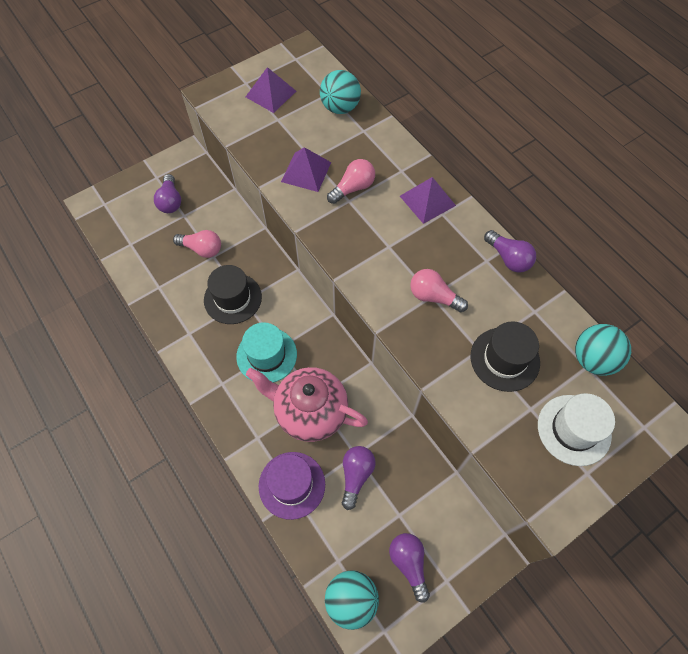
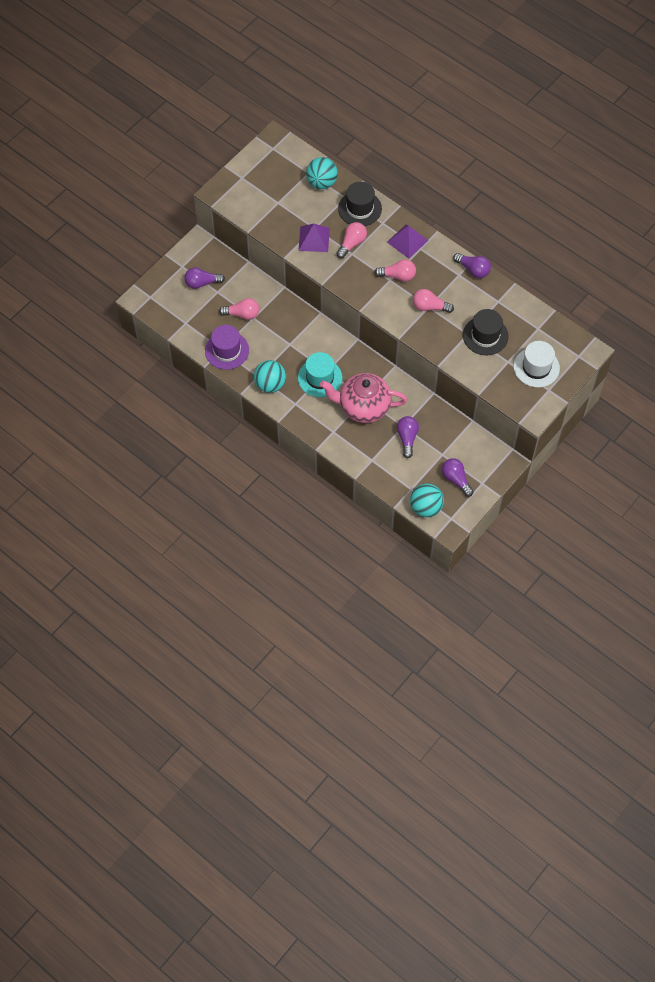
camera: 15 degrees left, 0 degrees up
(170, 201) = (202, 283): purple light bulb -> purple light bulb turned 105 degrees clockwise
(232, 298) = (280, 344): black hat -> black hat (360, 208)
(270, 94) = (264, 182): purple pyramid -> none
(292, 485) = (366, 454): purple hat -> purple hat (227, 350)
(401, 243) = (397, 276): none -> pink light bulb
(593, 359) = (541, 323): turquoise ball -> turquoise ball (270, 384)

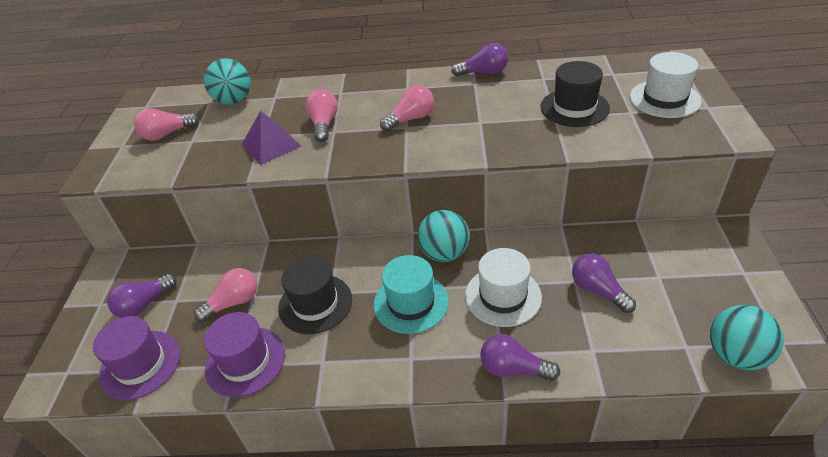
camera: 35 degrees left, 20 degrees down
(182, 317) = (140, 364): none -> purple hat
(270, 384) = (350, 359): turquoise ball -> turquoise ball (444, 253)
(360, 208) = (301, 96): black hat -> black hat (315, 303)
(363, 407) = (503, 296): pink teapot -> white hat
(407, 241) = (385, 90): purple pyramid -> none
(429, 307) = (481, 121): pink light bulb -> pink light bulb (167, 134)
(456, 479) = (714, 292): purple light bulb -> purple light bulb (513, 369)

